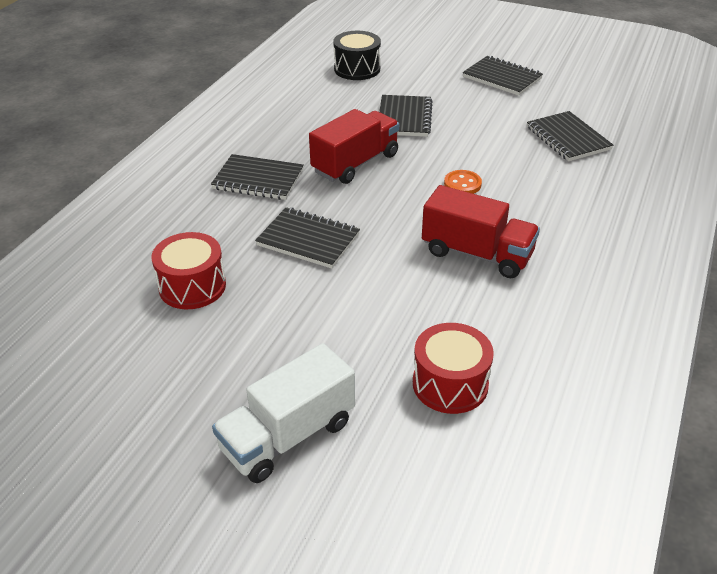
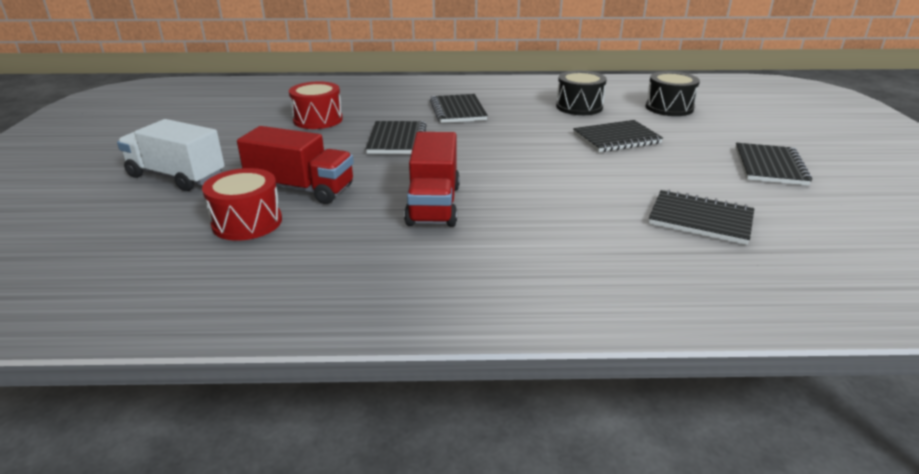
camera: 65 degrees right, 10 degrees down
(314, 109) = (579, 107): none -> black drum
(355, 163) = (518, 135): red truck -> red truck (301, 189)
(462, 184) = (539, 180): orange button -> none
(568, 138) = (700, 220): black notebook -> black notebook turned 75 degrees clockwise

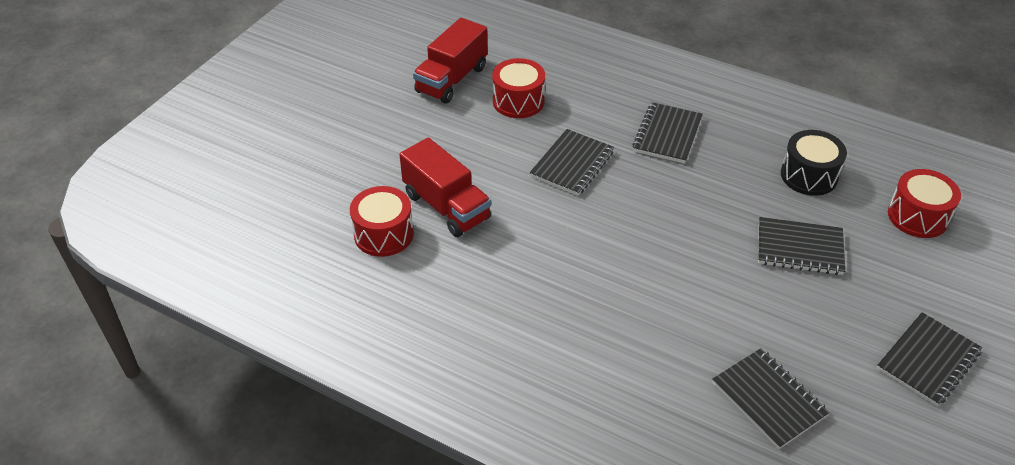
camera: 30 degrees right, 15 degrees up
(176, 176) = (358, 148): white truck -> none
(434, 205) = (542, 274): red truck -> red truck (452, 79)
(669, 108) = (917, 216): black drum -> red drum

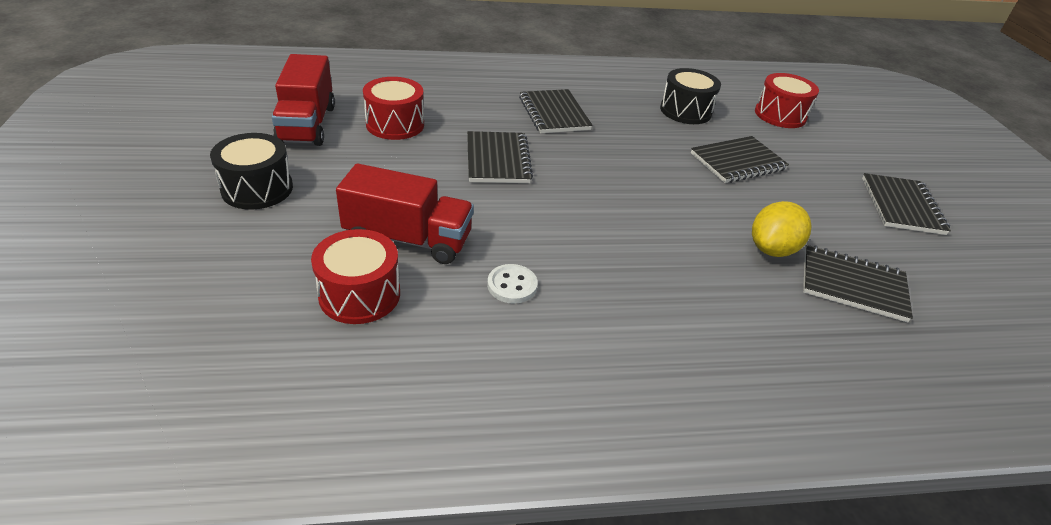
camera: 40 degrees left, 5 degrees down
(378, 126) = (257, 189): none -> black drum
(486, 272) = (512, 285): none -> white button
(730, 338) = (772, 249): none -> yellow lemon

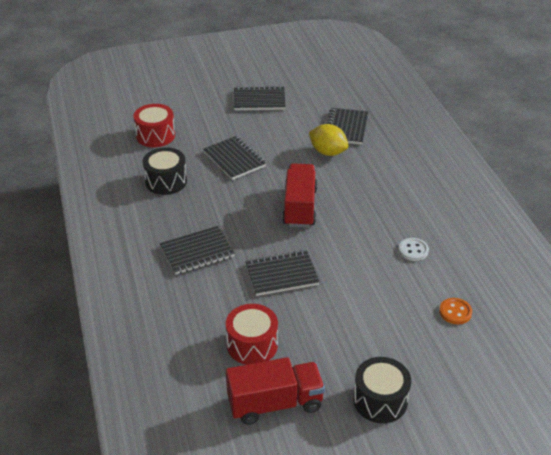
camera: 95 degrees left, 0 degrees up
(359, 294) = (455, 312): red drum -> orange button
(408, 239) = (395, 303): red truck -> red truck (300, 207)

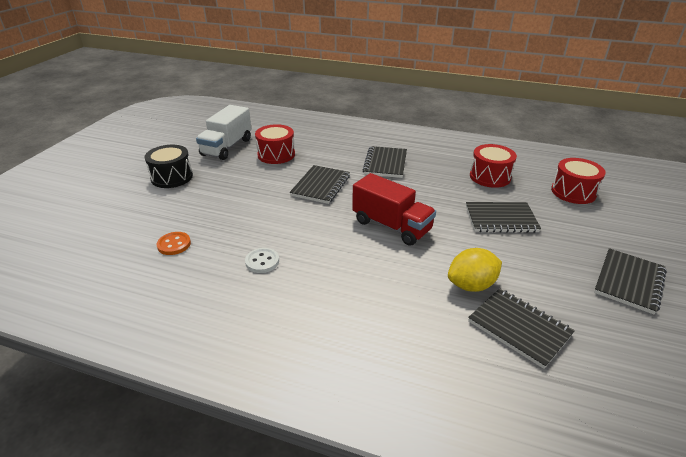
camera: 125 degrees right, 5 degrees down
(166, 181) = (490, 177): black drum -> red drum
(275, 403) = (227, 147): red truck -> white truck

